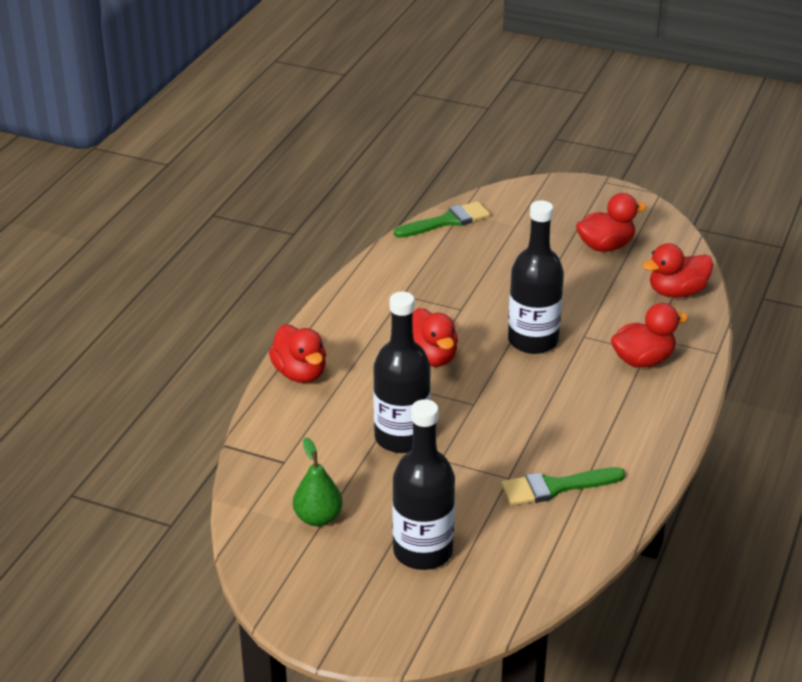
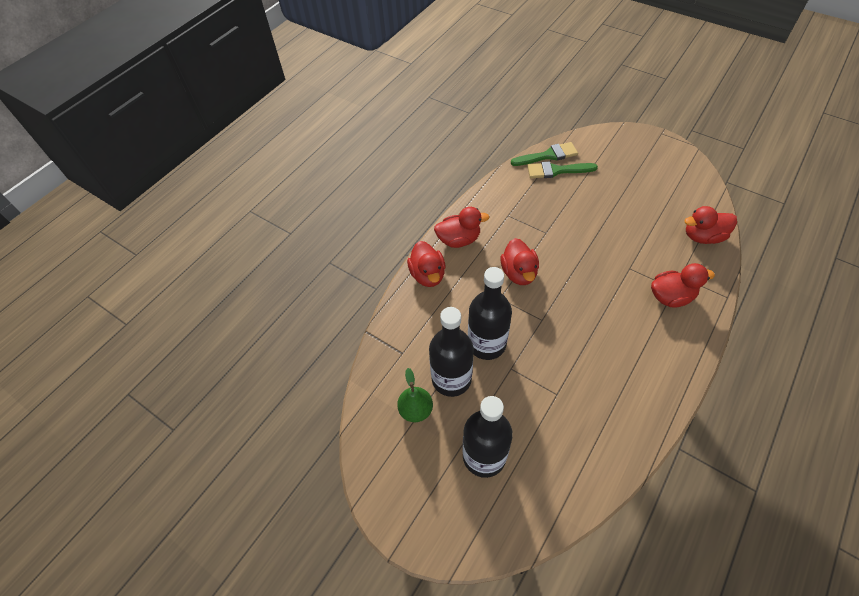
camera: 15 degrees right, 20 degrees up
(533, 340) = (592, 267): black bottle -> black bottle (451, 379)
(555, 487) = (590, 409): green brush -> green brush (556, 170)
(605, 246) = (655, 189): red duck -> red duck (459, 239)

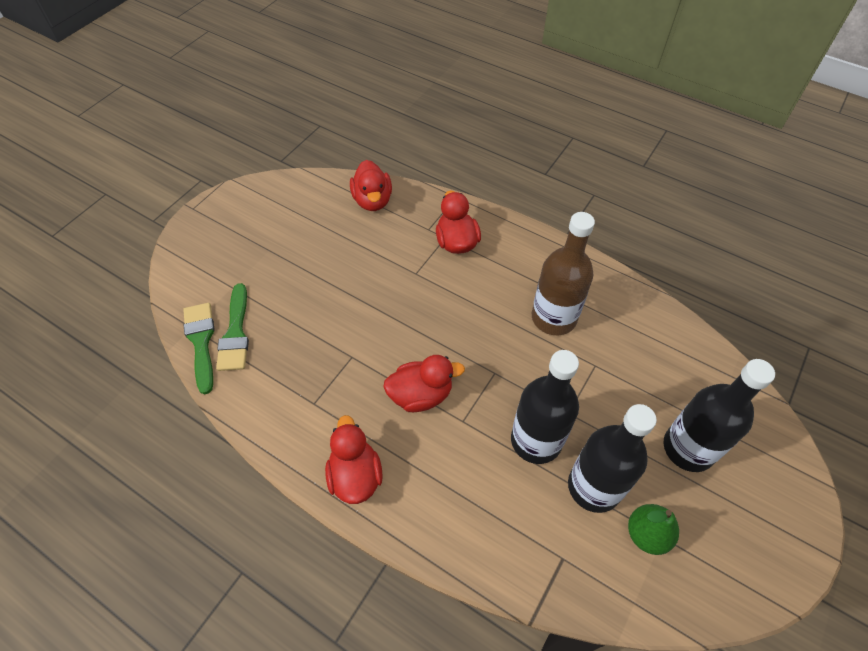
camera: 95 degrees left, 0 degrees up
(427, 275) = (422, 523): red duck -> none
(601, 366) = (553, 318): none -> brown bottle

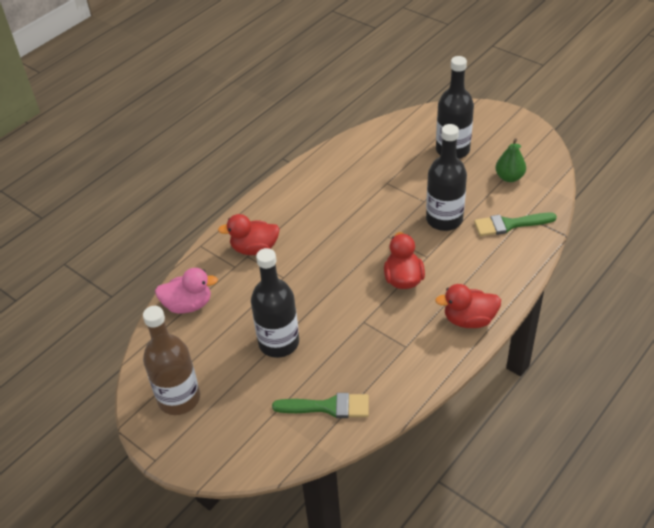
camera: 80 degrees left, 10 degrees down
(201, 342) = (334, 434): green brush -> green brush (509, 224)
(372, 200) = (188, 305): red duck -> pink duck
(553, 318) = (342, 199): brown bottle -> brown bottle (179, 398)
(594, 487) = (478, 196): black bottle -> black bottle (279, 343)

